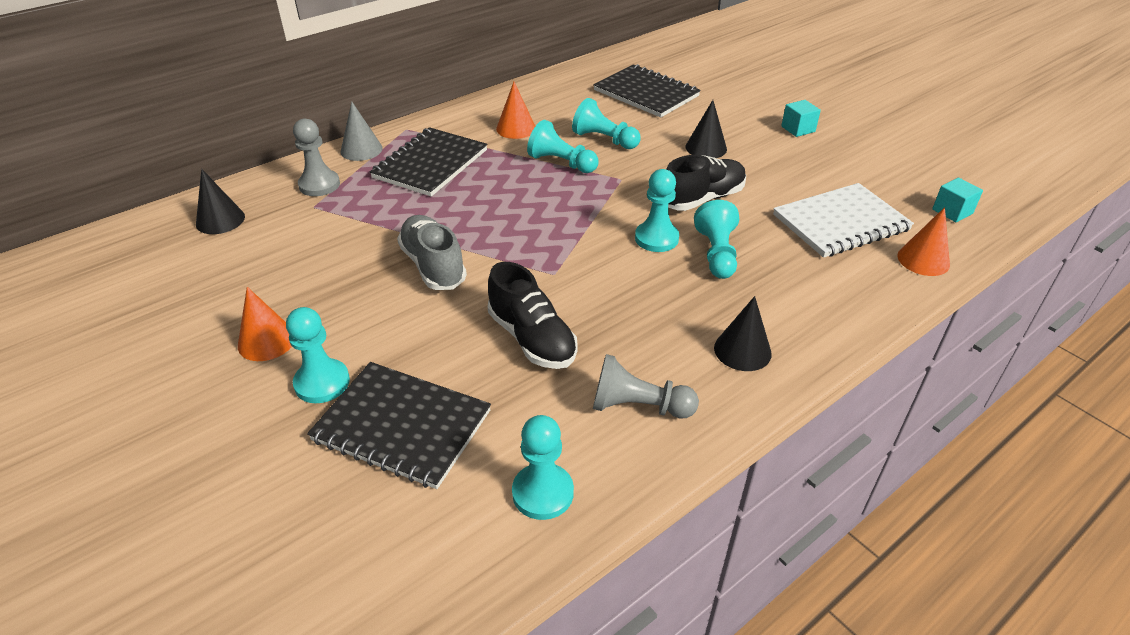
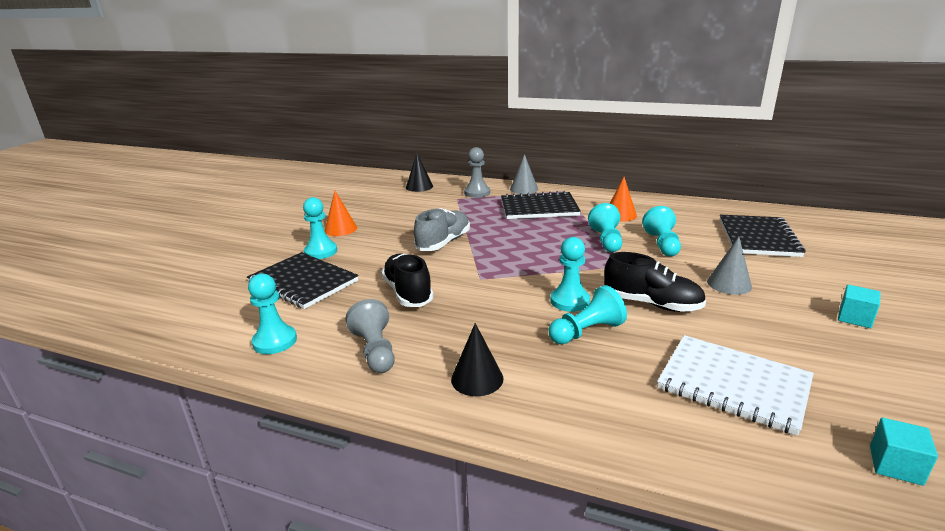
camera: 60 degrees right, 15 degrees down
(402, 426) = (303, 282): black notebook -> black notebook turned 45 degrees counterclockwise
(532, 339) = (408, 293): black shoe -> black shoe turned 135 degrees clockwise
(706, 148) = (729, 284): black cone -> grey cone
(923, 260) = (754, 460): orange cone -> none

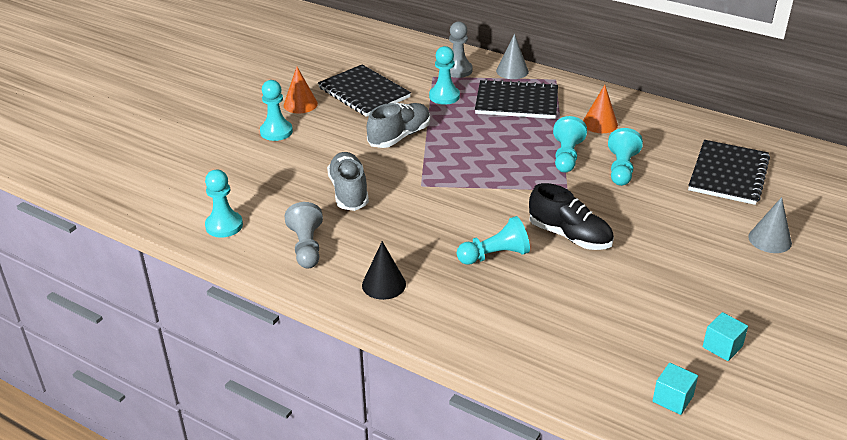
camera: 10 degrees right, 10 degrees up
(303, 282) = (255, 166): black notebook -> black notebook (364, 93)
(408, 293) = (349, 192): black shoe -> grey shoe
(419, 186) = (397, 52): black cone -> none
(570, 301) = (495, 222): turquoise pawn -> turquoise pawn (444, 96)
(729, 284) = (657, 225): grey cone -> grey cone (770, 240)
(733, 385) = (592, 321): white notebook -> none
(855, 318) = (749, 277): turquoise cube -> turquoise cube (722, 347)

